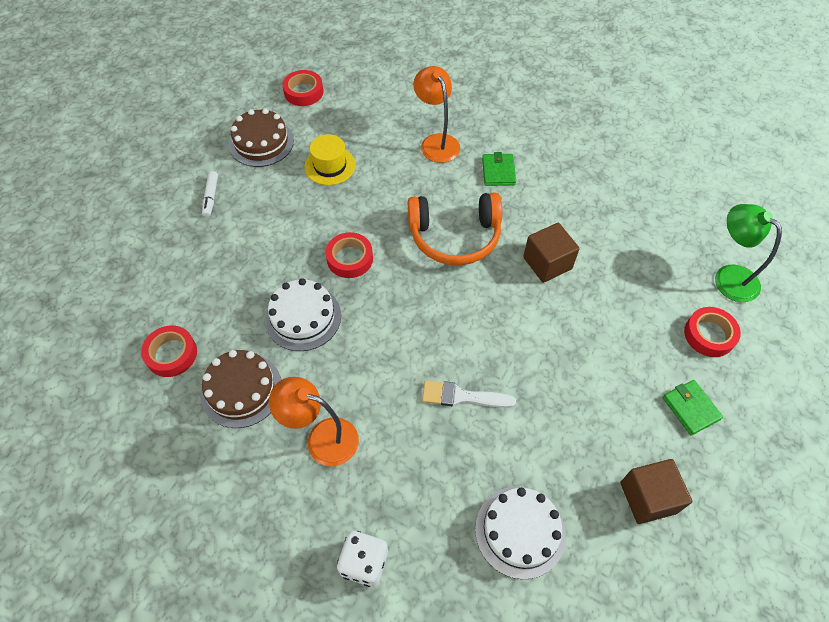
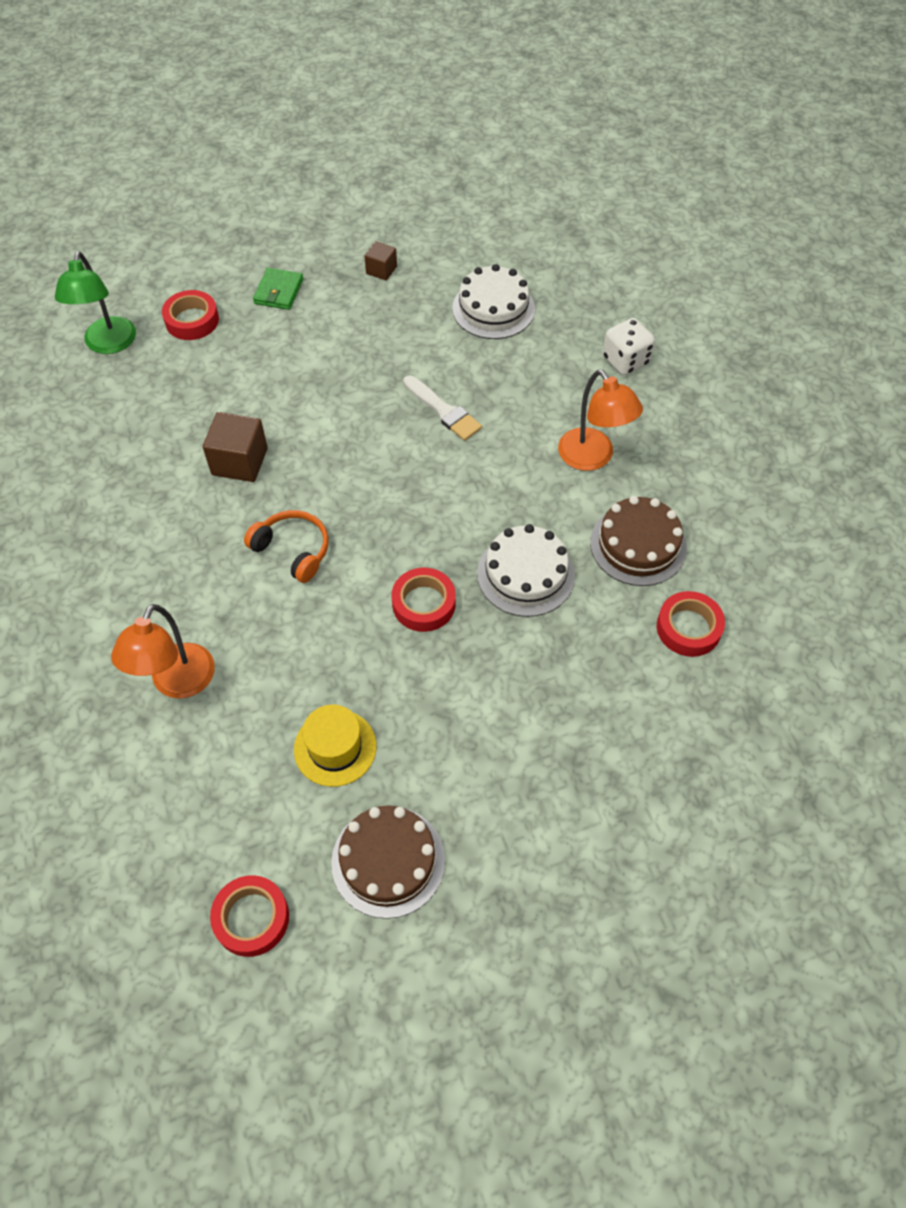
camera: 140 degrees left, 0 degrees up
(211, 197) = (520, 812): white marker -> none
(455, 236) = (293, 550): orange headphones -> orange headphones, size x0.61
(498, 171) = (160, 590): green wallet -> none
(648, 497) = (381, 270): brown cube -> brown cube, size x0.59

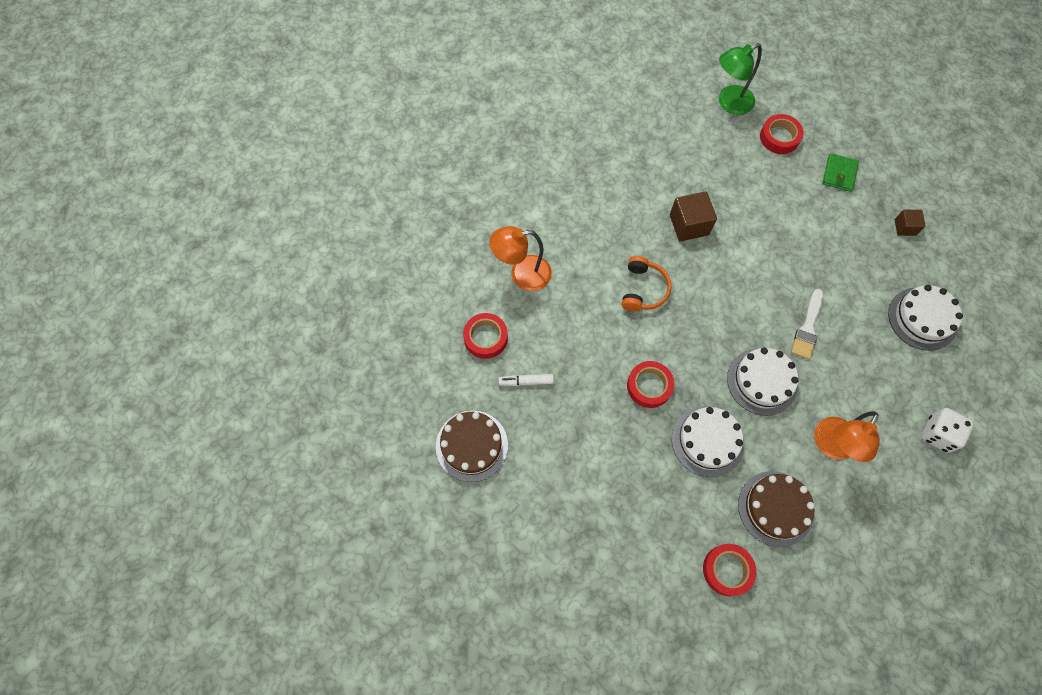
camera: 65 degrees right, 10 degrees up
(251, 918) = (407, 388): red tape -> red tape (485, 338)
(279, 291) = (839, 174): green wallet -> green wallet turned 60 degrees counterclockwise
(335, 747) = (526, 381): yellow hat -> white marker
(483, 485) = (762, 381): none -> white cake

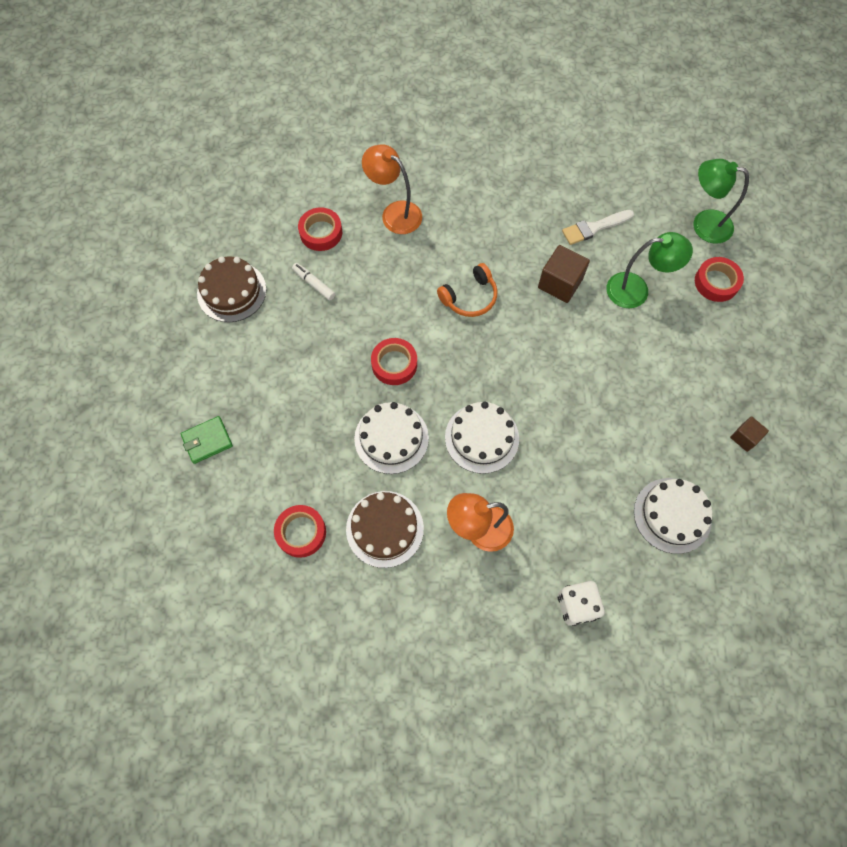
camera: 45 degrees right, 0 degrees up
(740, 186) = (636, 290): none -> green lamp
(807, 328) = (565, 435): white brush -> white brush (594, 228)
(839, 174) = (735, 351): green wallet -> green wallet (207, 441)

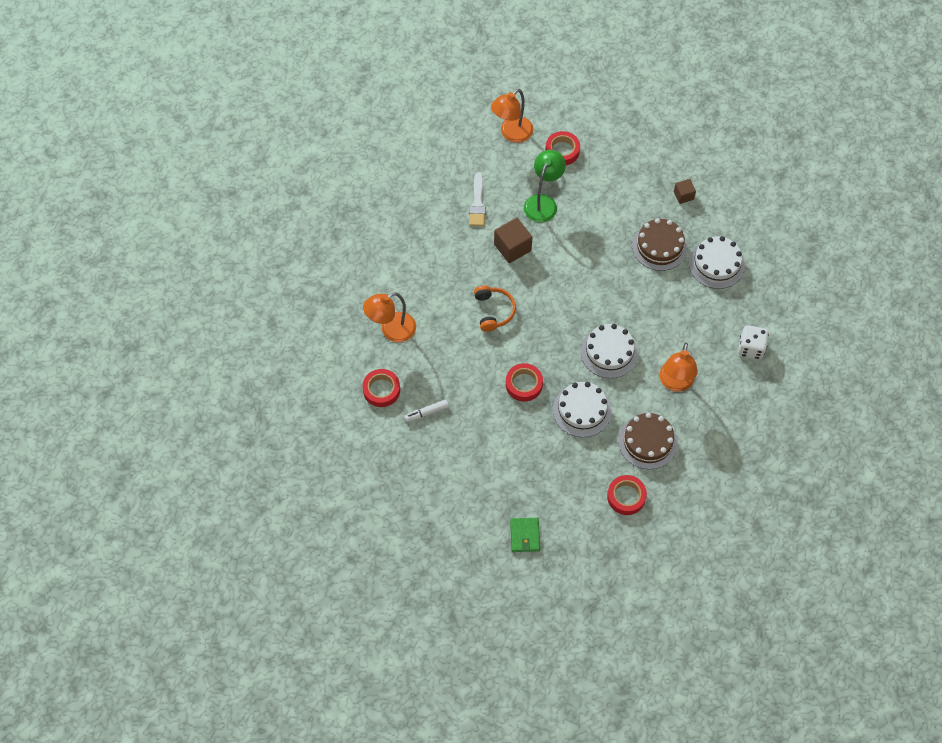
camera: 65 degrees left, 5 degrees down
(231, 291) = (402, 474): brown cake -> brown cake (659, 246)
(703, 224) = (511, 134): green lamp -> orange lamp

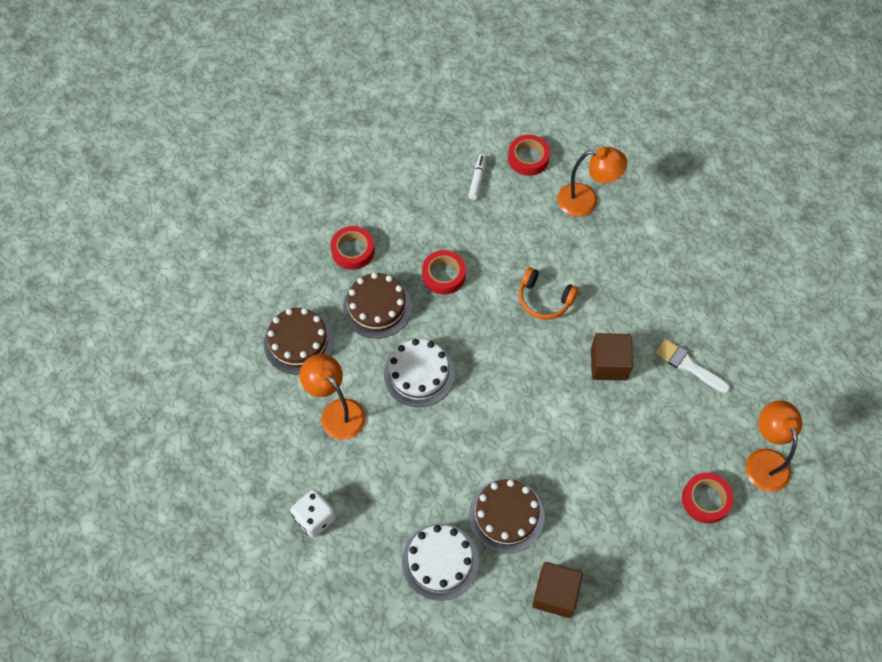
camera: 125 degrees right, 0 degrees up
(391, 330) = (586, 201): orange lamp -> orange lamp turned 90 degrees clockwise
(525, 535) = (298, 184): green wallet -> none
(543, 202) = (646, 432): green lamp -> none
(582, 410) = (377, 307): white cake -> brown cake
(626, 497) = (263, 286): red tape -> red tape (353, 250)
(683, 195) = (555, 594): brown cube -> brown cube, size x1.71

